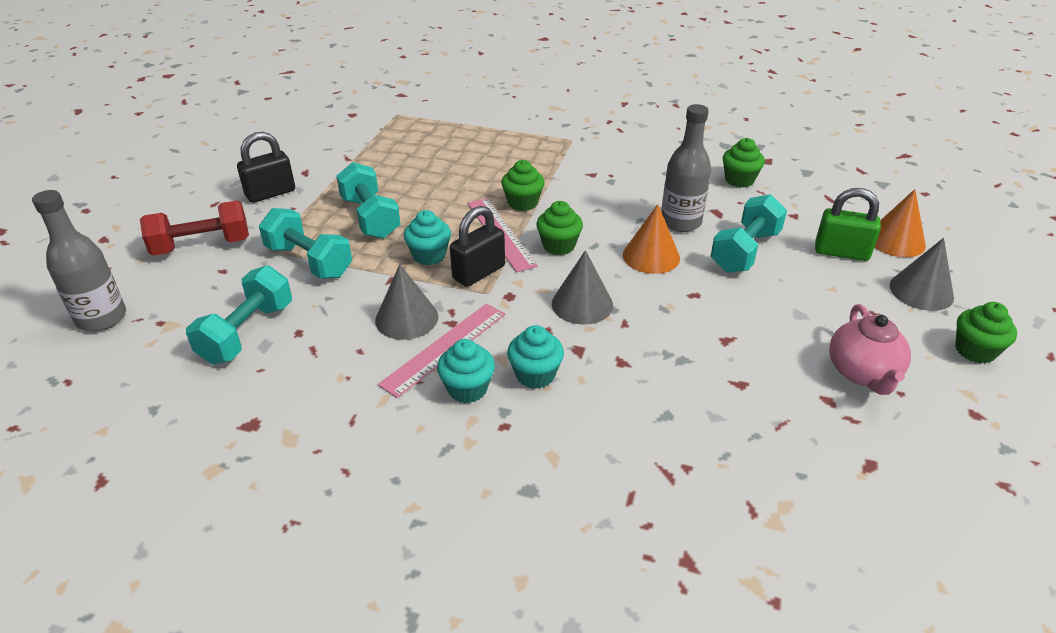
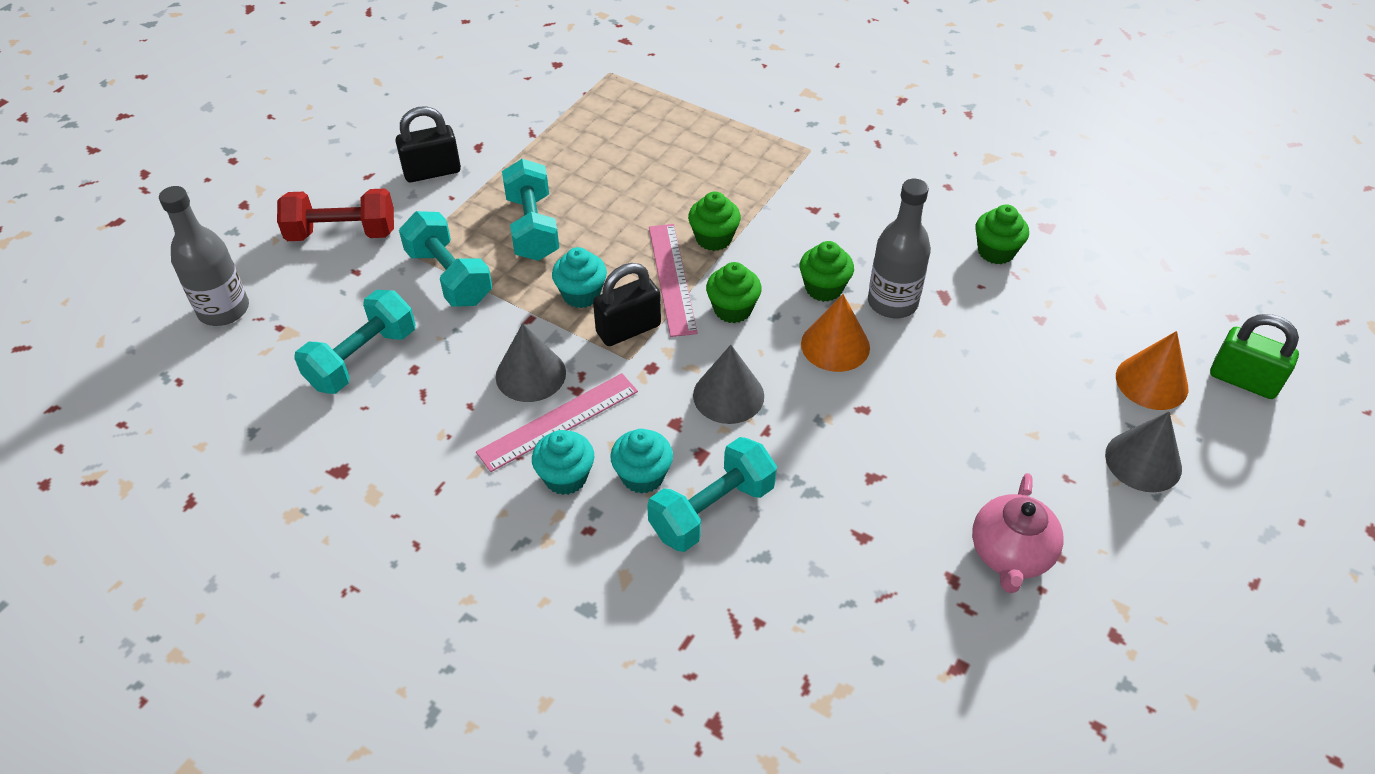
camera: 15 degrees right, 10 degrees up
(745, 251) = (952, 360): turquoise dumbbell -> turquoise dumbbell (712, 510)
(841, 252) = (1072, 385): green padlock -> green padlock (1243, 380)
(975, 351) = (1163, 556): green cupcake -> green cupcake (824, 288)

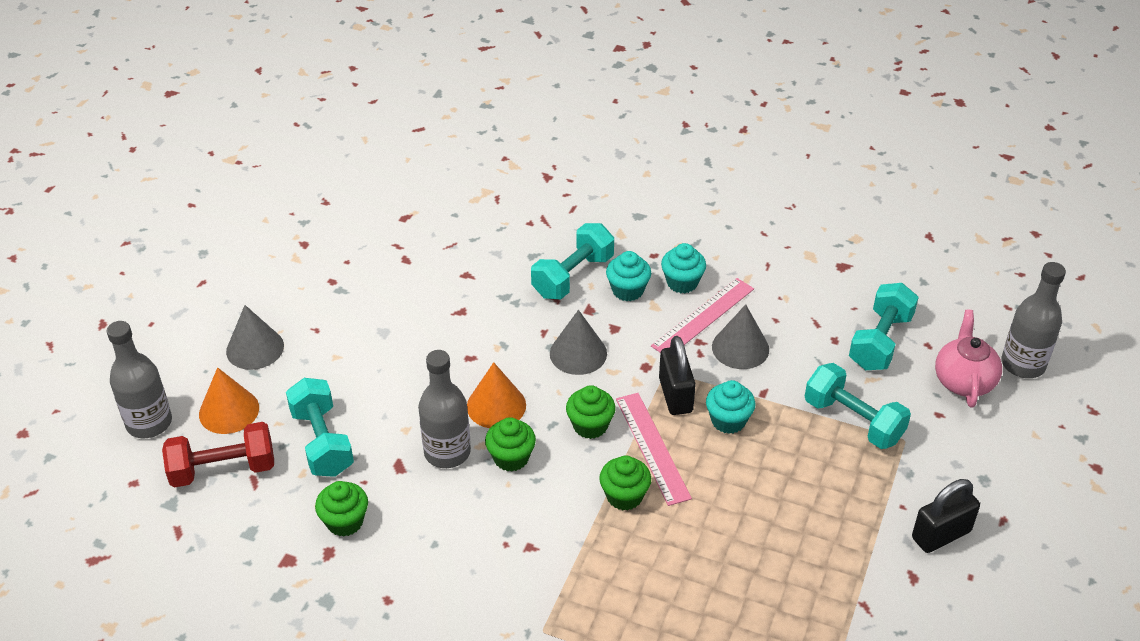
camera: 170 degrees right, 5 degrees down
(342, 233) = (979, 450): red dumbbell -> red dumbbell (223, 469)
(532, 227) = (804, 482): turquoise dumbbell -> turquoise dumbbell (322, 442)
(628, 329) = (675, 395): black padlock -> black padlock turned 60 degrees counterclockwise
(1010, 555) = (365, 277): pink teapot -> pink teapot (963, 381)
(1243, 380) = (149, 423): green padlock -> grey bottle

